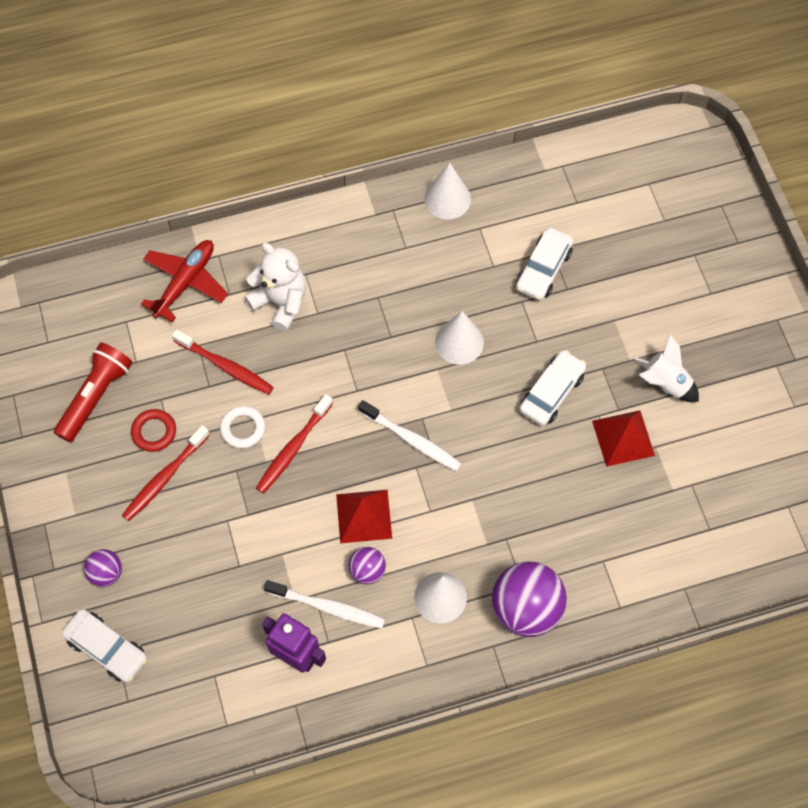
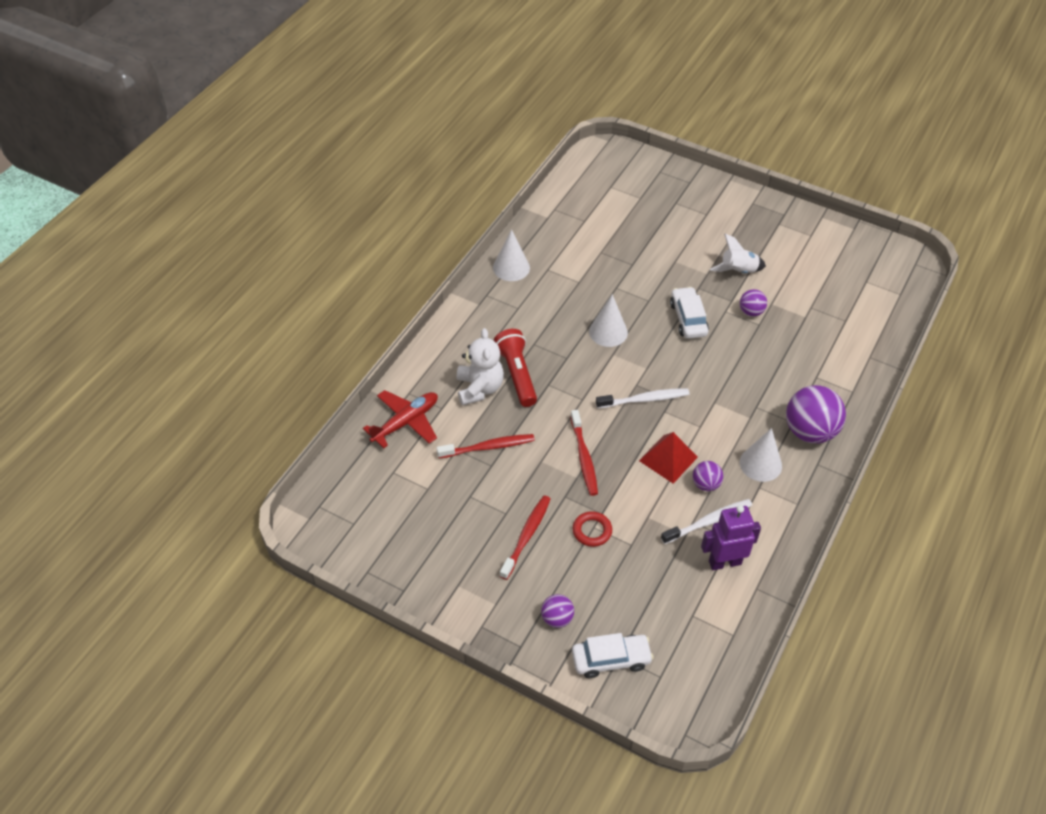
camera: 45 degrees left, 15 degrees down
(96, 396) = (425, 528): red flashlight -> red flashlight (517, 374)
(154, 432) = (488, 517): red ring -> red ring (592, 531)
(164, 477) = (526, 536): red toothbrush -> red toothbrush turned 150 degrees counterclockwise
(185, 282) = (406, 422): red plane -> red plane turned 60 degrees clockwise
(243, 428) = (541, 471): white ring -> none
(280, 302) = (479, 388): white teddy bear -> white teddy bear turned 90 degrees clockwise
(543, 269) = (608, 264): white car -> none
(623, 438) = (751, 312): red pyramid -> purple ball

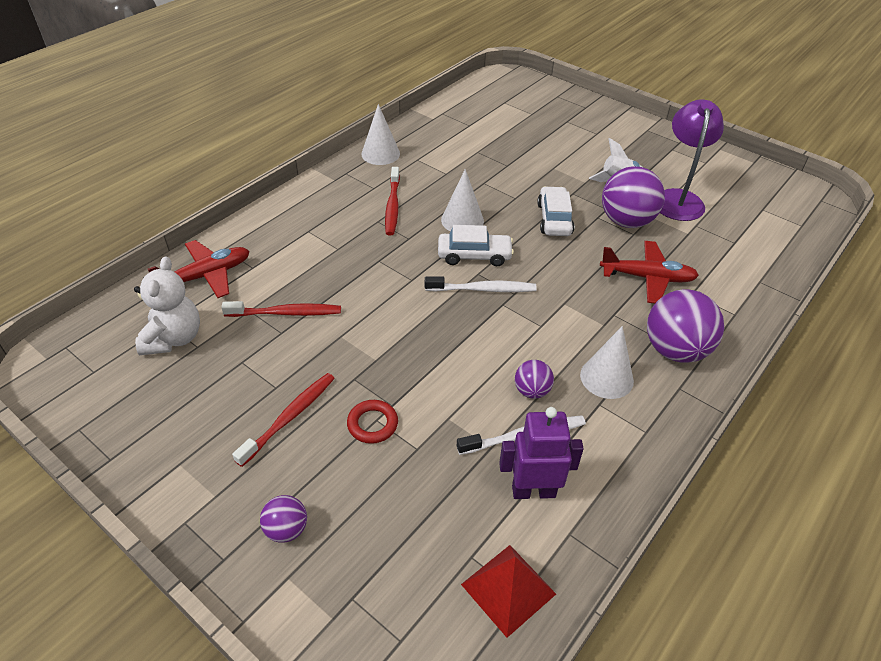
camera: 10 degrees right, 5 degrees down
(479, 388) = (301, 254): white teddy bear -> white teddy bear (174, 338)
(517, 374) = (348, 246): red flashlight -> none
(584, 457) = (392, 339): red toothbrush -> red toothbrush (392, 206)
(611, 660) = (338, 601): white car -> white car (474, 255)
(668, 459) = (493, 355): red pyramid -> red pyramid (508, 589)
(751, 312) = (626, 221): purple ball -> purple ball, size x1.96
(778, 367) = (647, 278): none -> red plane
(792, 280) = (678, 198): none -> purple lamp

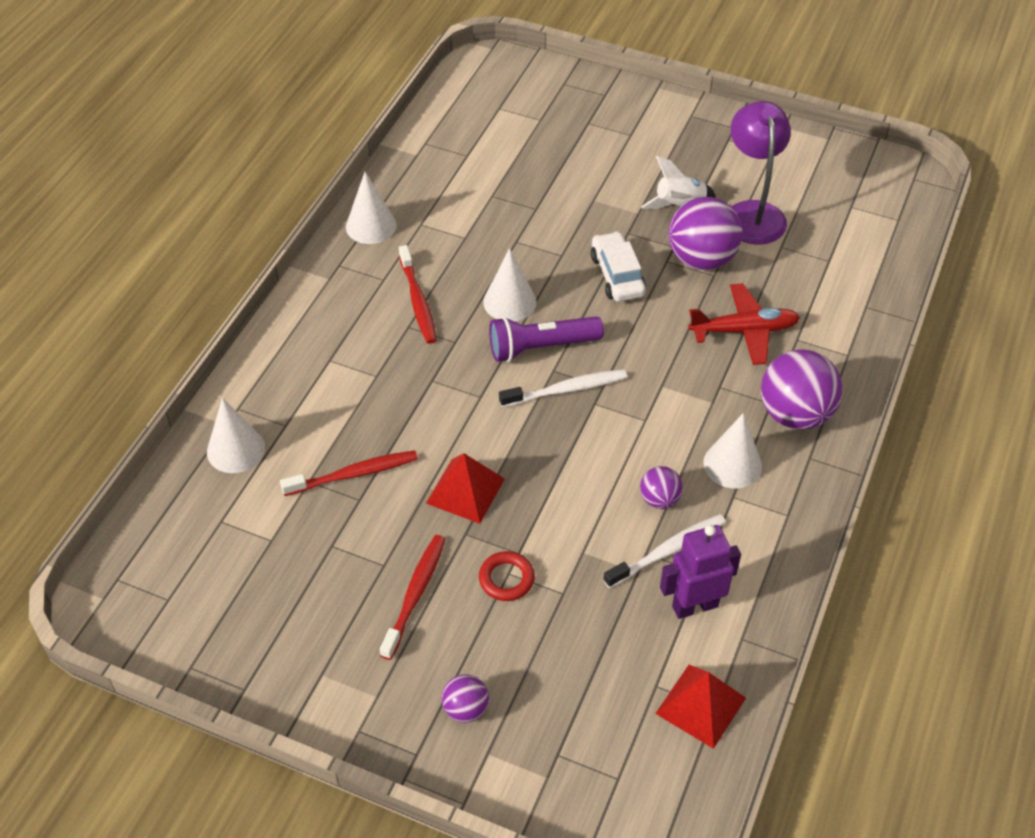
camera: 15 degrees left, 5 degrees up
(174, 338) = (239, 537): white teddy bear -> none
(206, 276) = (236, 449): red plane -> white cone
(369, 345) = (465, 490): none -> red pyramid
(474, 255) = (541, 347): white car -> purple flashlight

